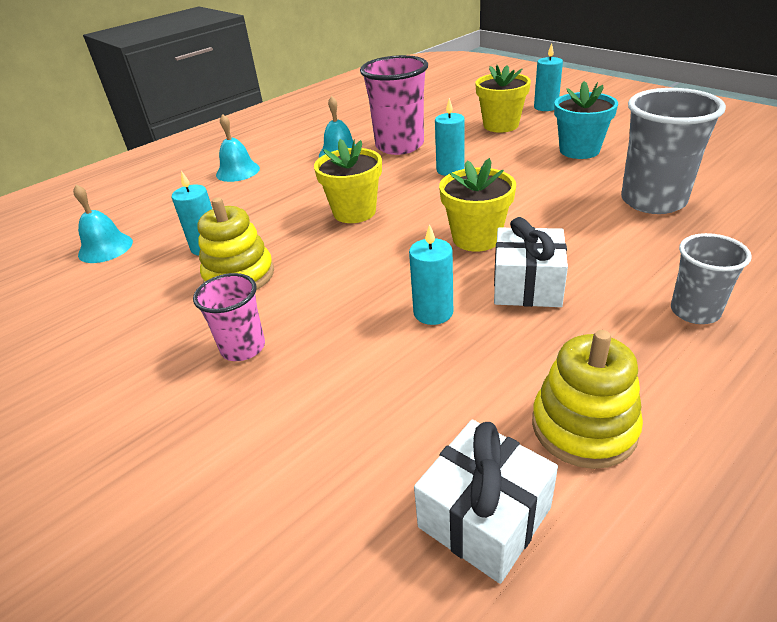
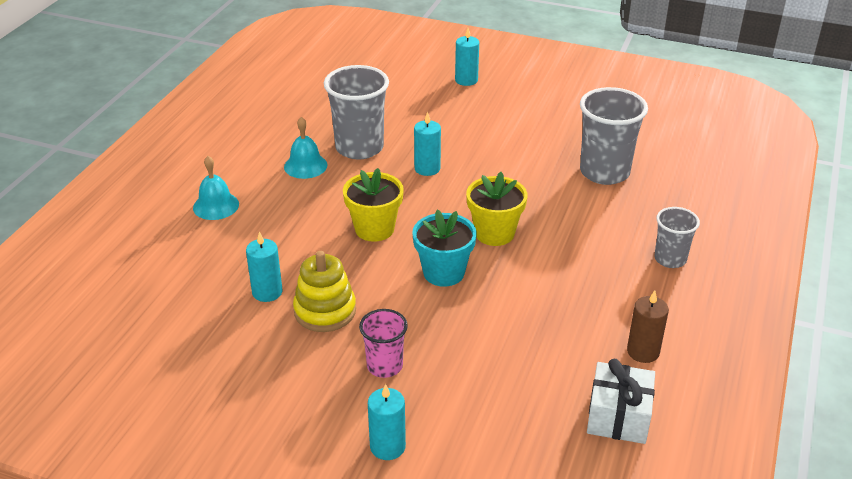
camera: 30 degrees left, 0 degrees up
(105, 248) = (163, 316): turquoise bell -> none
(399, 146) = (359, 148): pink cup -> grey cup
(433, 312) = (504, 302): turquoise candle -> turquoise candle (387, 446)
(501, 125) = (439, 109): yellow flower pot -> none
(527, 286) = (556, 265): white gift -> none
(579, 150) = (523, 129): turquoise flower pot -> turquoise flower pot (443, 272)
(583, 427) = (643, 351): yellow stacking toy -> brown candle

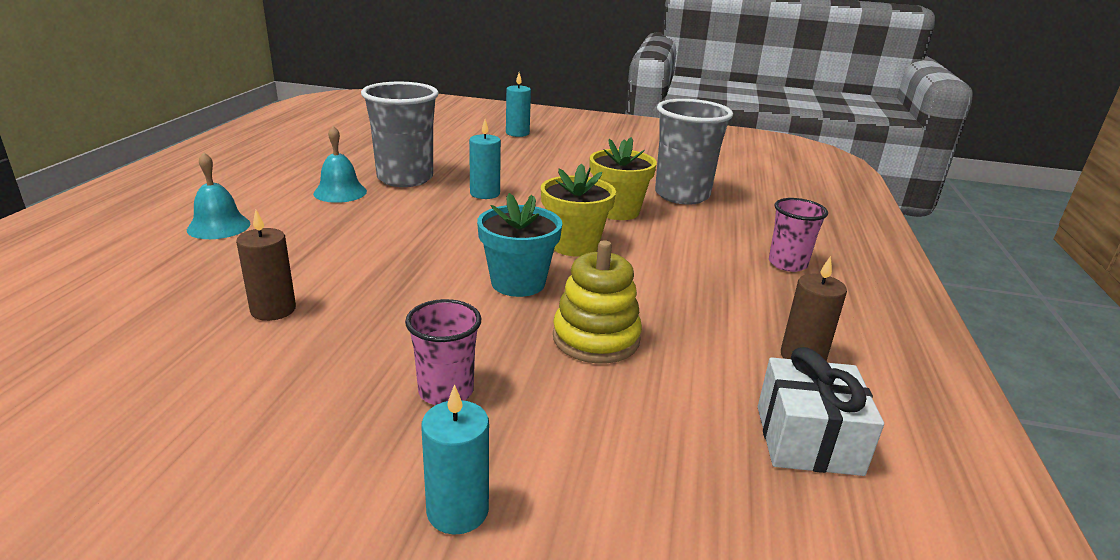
camera: 10 degrees left, 10 degrees down
(267, 292) = (273, 310): turquoise candle -> brown candle
(325, 311) = (356, 328): yellow stacking toy -> yellow stacking toy (596, 338)
(374, 229) = (425, 244): yellow flower pot -> yellow flower pot (617, 211)
(670, 259) = (787, 264): grey cup -> pink cup

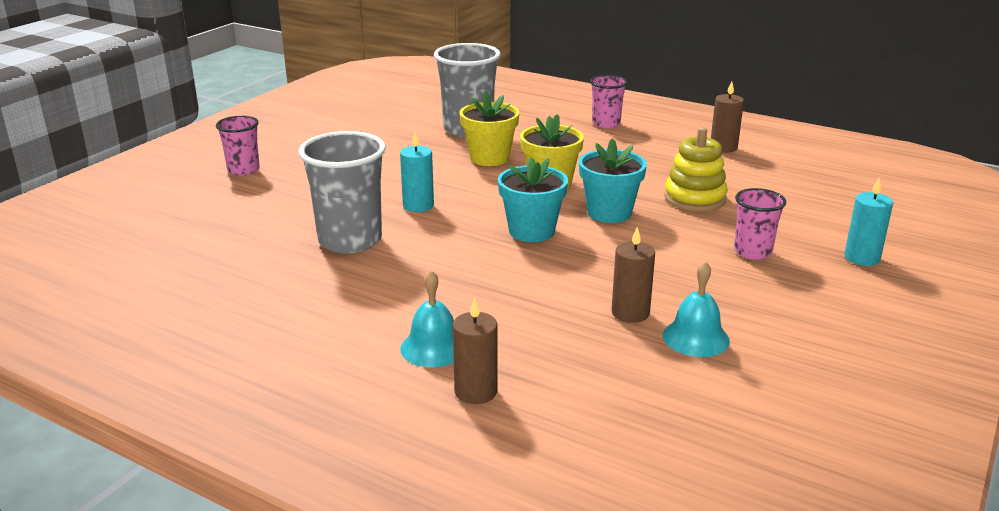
camera: 70 degrees left, 0 degrees up
(141, 249) = (476, 391): none -> brown candle
(340, 192) = (370, 277): turquoise bell -> turquoise bell (696, 338)
(451, 245) = (531, 231): none -> turquoise flower pot
(517, 133) = (243, 170): turquoise candle -> pink cup
(807, 439) = (800, 165): white gift -> none

